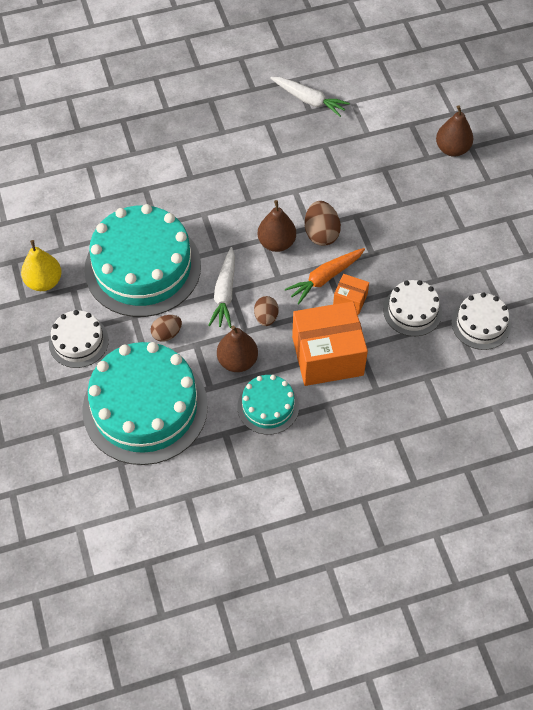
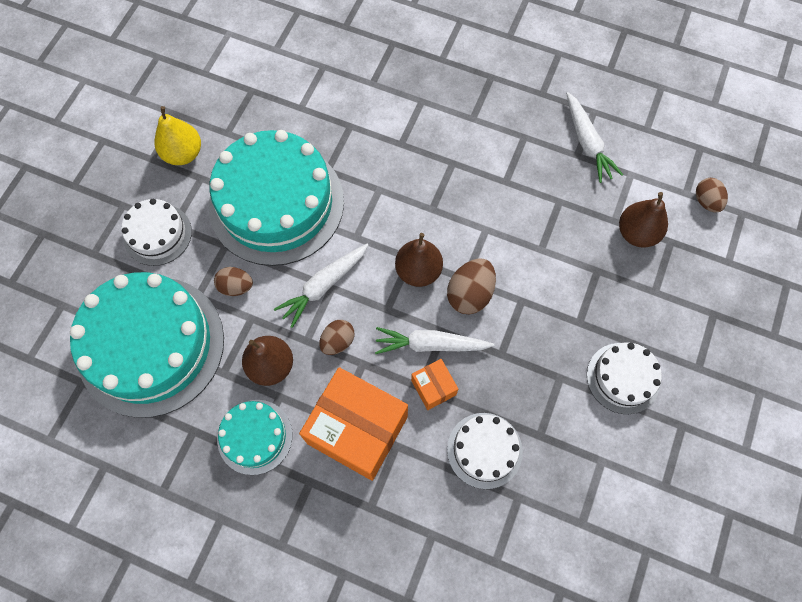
camera: 40 degrees right, 10 degrees up
(325, 278) = (430, 344): orange carrot -> white carrot
(410, 88) = (706, 201): none -> brown egg
(452, 149) = (690, 301): brown pear -> brown pear (636, 233)
(481, 324) = (542, 523): white cake -> white cake (623, 378)

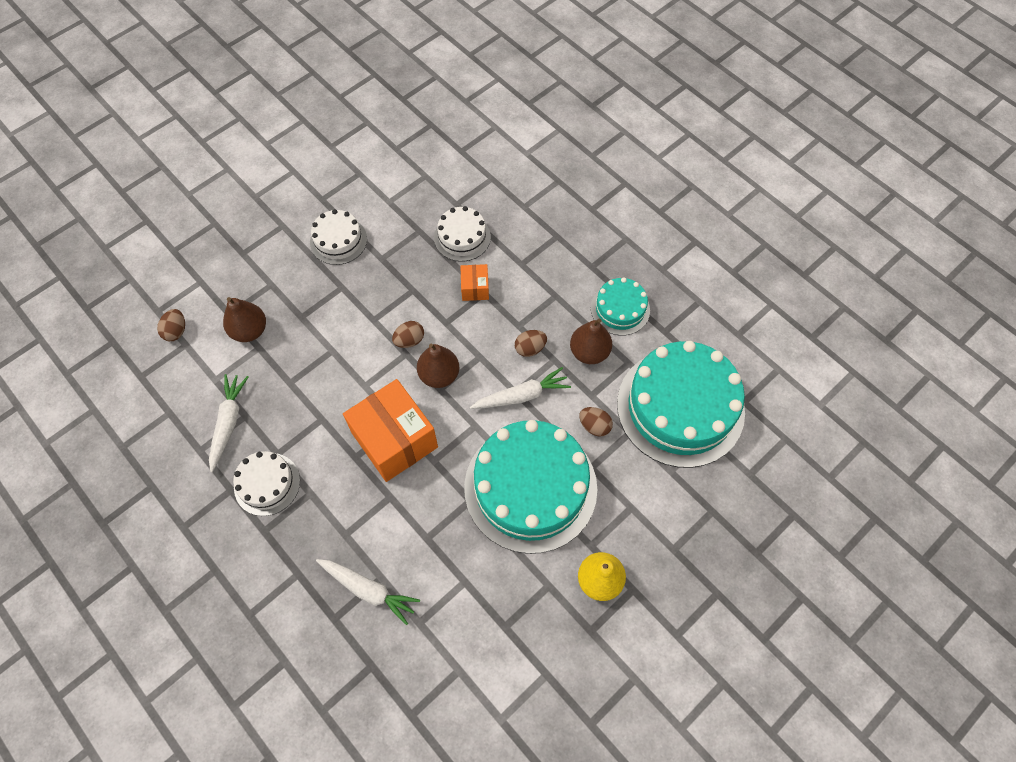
camera: 155 degrees left, 5 degrees down
(157, 234) = (648, 504): white cake -> white cake (267, 484)
(357, 430) = (543, 284): orange box -> orange box (394, 440)
(430, 344) = (460, 317): white carrot -> white carrot (368, 590)
(470, 294) = (409, 340): brown egg -> brown egg, size x0.66

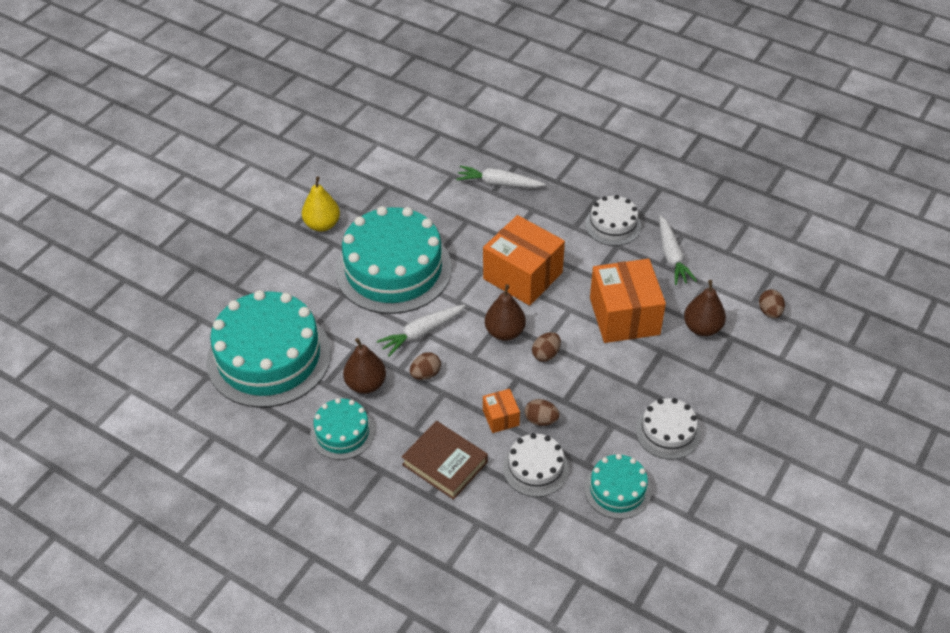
camera: 165 degrees right, 15 degrees down
(315, 363) = (624, 316): none -> orange box
(403, 205) = (617, 490): none -> turquoise cake
(536, 259) = (445, 463): none -> brown book
(594, 426) = (347, 324): brown egg -> brown egg (541, 420)

